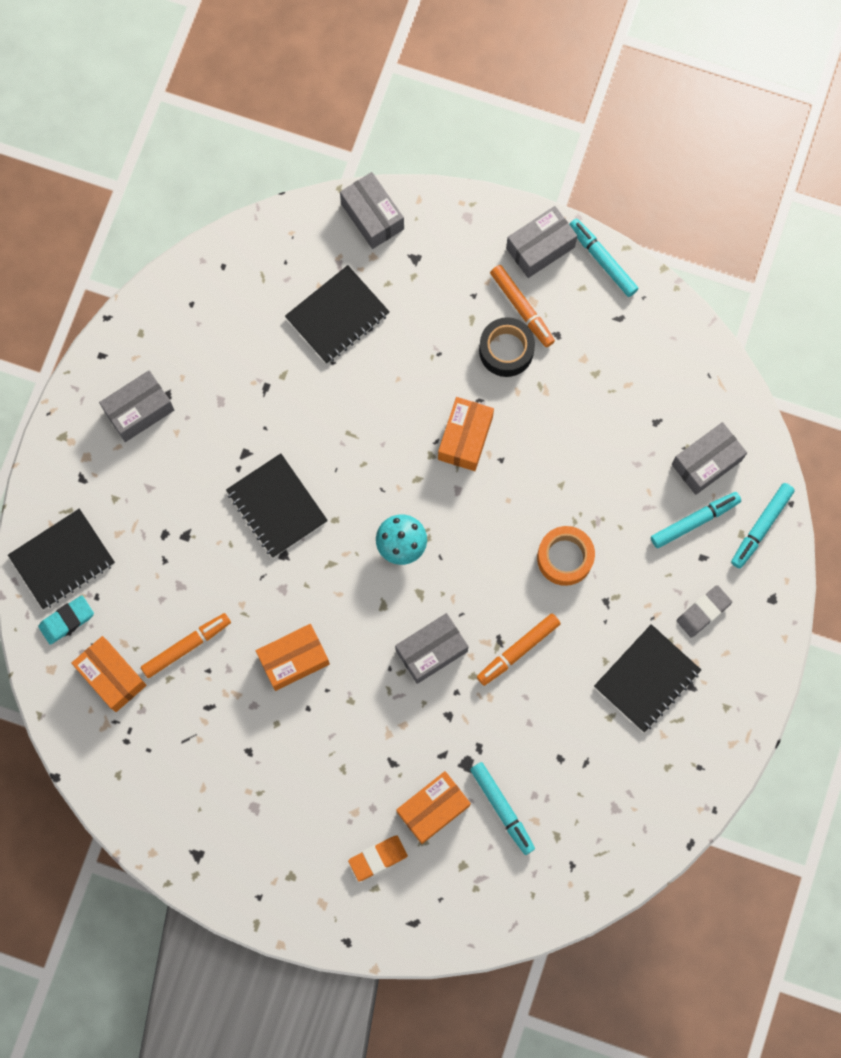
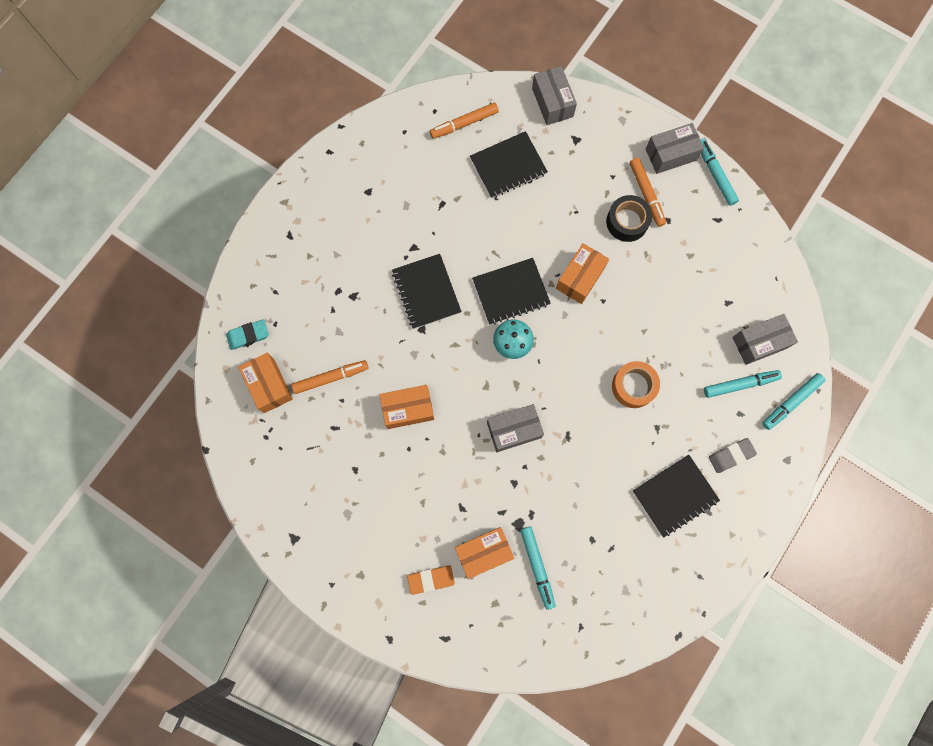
camera: 15 degrees right, 0 degrees up
(62, 560) = (258, 290): black notebook -> black notebook (511, 292)
(139, 411) = (345, 197): grey box -> none
(518, 650) = (580, 447): orange marker -> orange marker (464, 123)

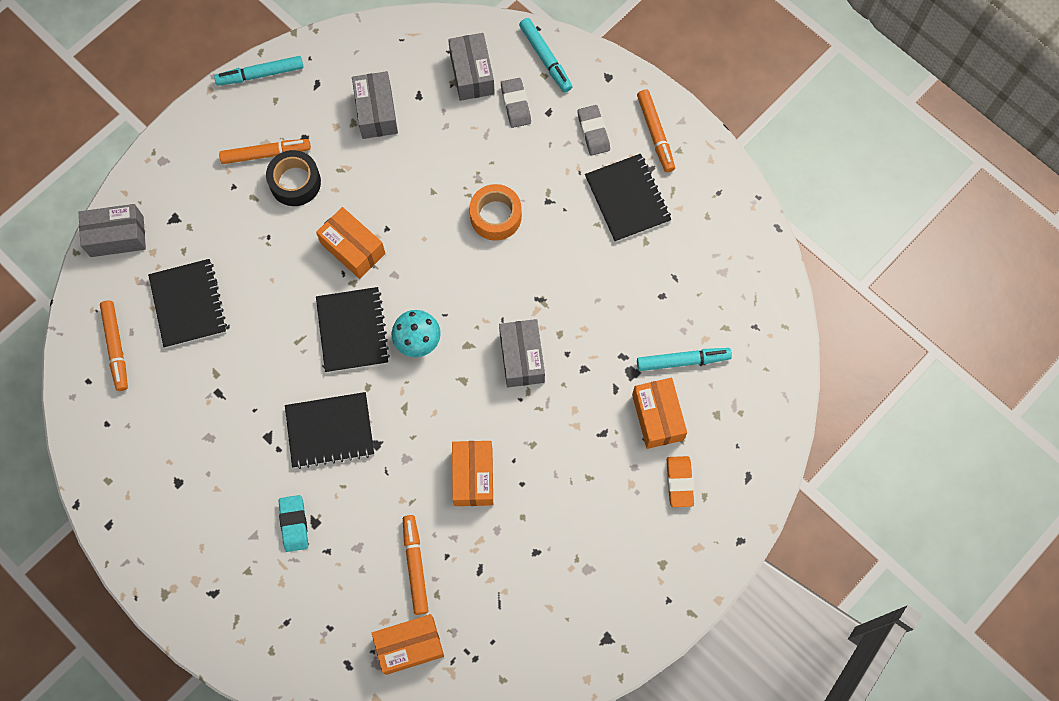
camera: 80 degrees left, 5 degrees down
(248, 335) = (337, 665): turquoise eraser -> turquoise eraser (294, 524)
(671, 154) = (222, 116): grey box -> grey box (376, 112)
(740, 384) = (515, 104): turquoise marker -> grey eraser
(743, 511) = (655, 133): none -> orange marker

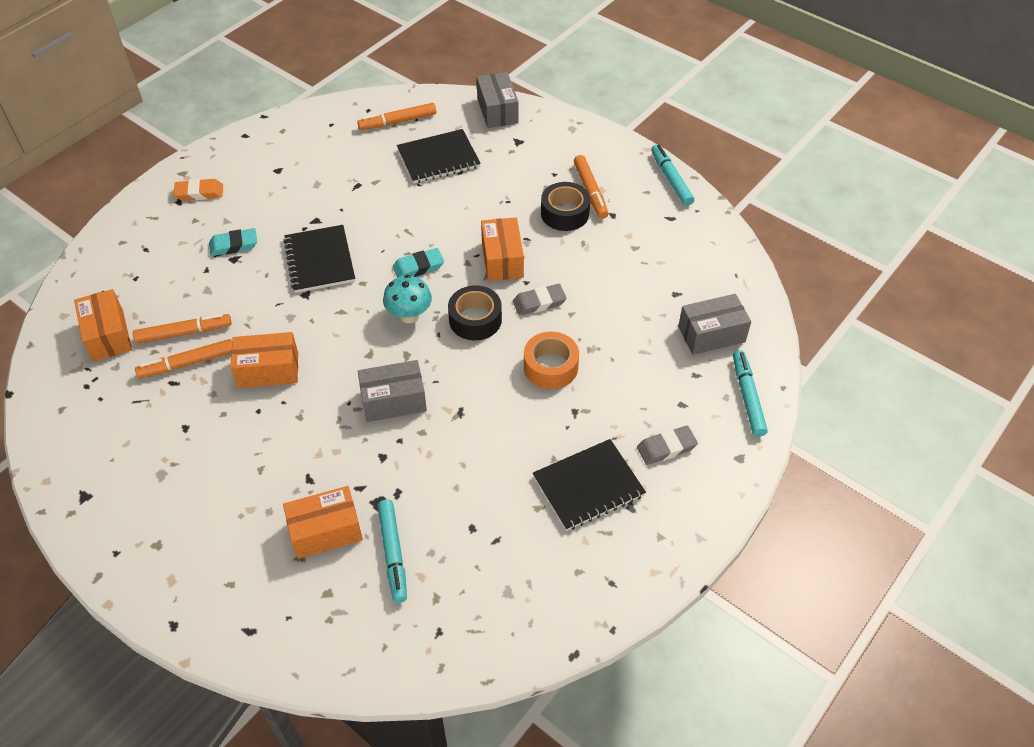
camera: 85 degrees right, 20 degrees down
(352, 331) = (418, 267): black notebook -> turquoise eraser
(353, 248) = (502, 259): orange box -> orange box turned 45 degrees counterclockwise
(376, 112) = (650, 263): grey box -> none
(430, 279) = (475, 319): none -> black tape
(515, 104) = (684, 374): grey eraser -> grey eraser (539, 302)
(545, 58) = (747, 397): turquoise marker -> turquoise marker turned 120 degrees clockwise
(655, 133) = (677, 510): orange marker -> orange marker (187, 363)
(679, 482) = (248, 557): orange eraser -> orange eraser (199, 193)

